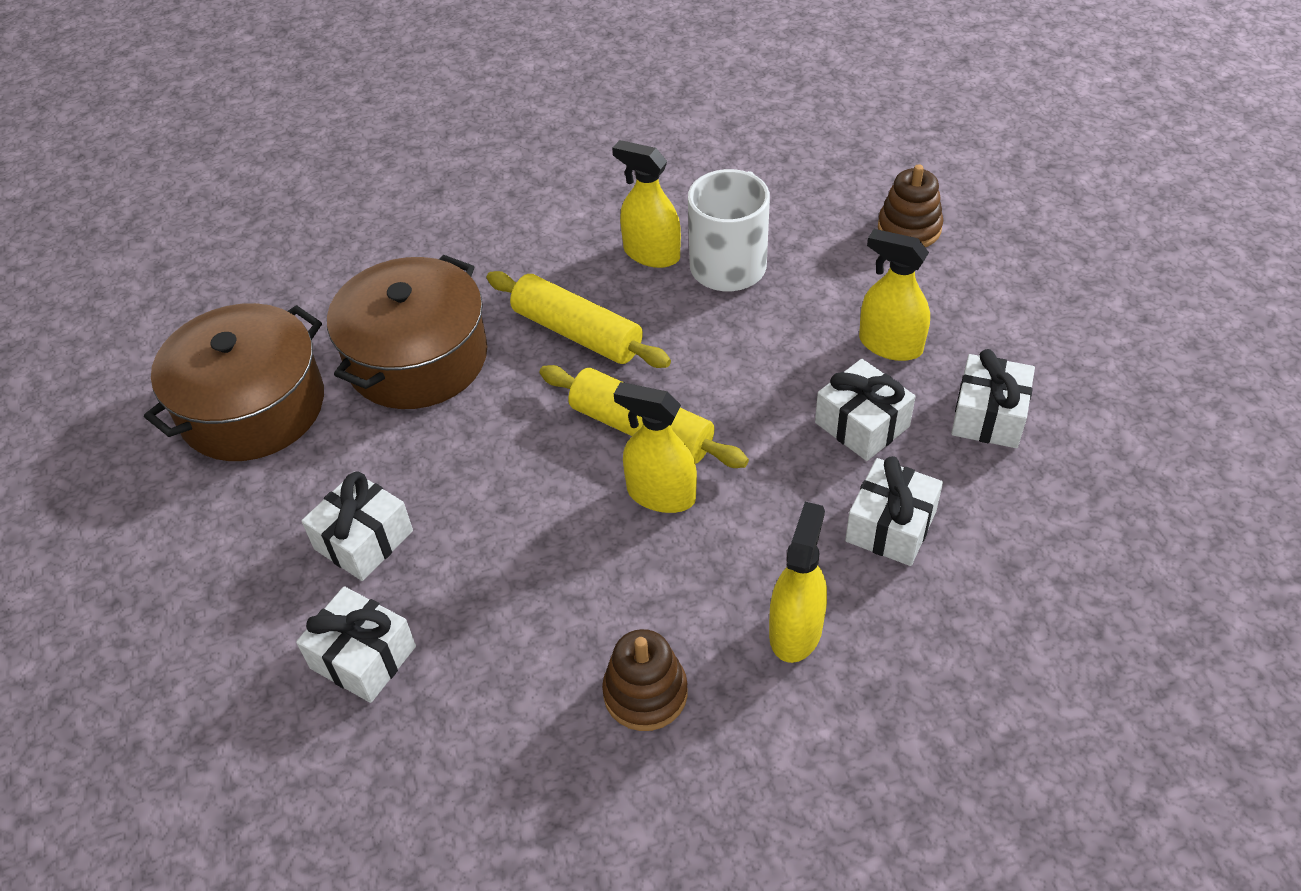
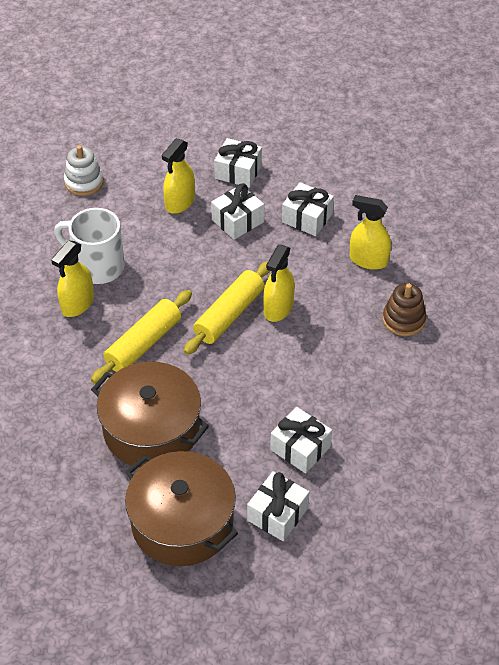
camera: 90 degrees left, 0 degrees up
(363, 657) = (381, 442): white gift -> white gift (277, 514)
(909, 228) = (84, 182): brown stacking toy -> white stacking toy

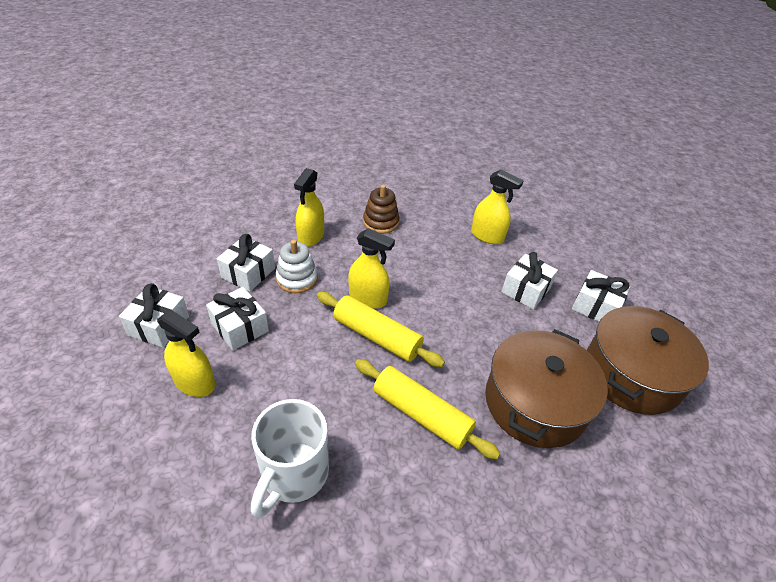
camera: 95 degrees left, 5 degrees down
(77, 304) = (360, 495): yellow spray bottle -> yellow spray bottle (487, 236)
(84, 182) = (116, 506): white stacking toy -> white stacking toy (297, 279)

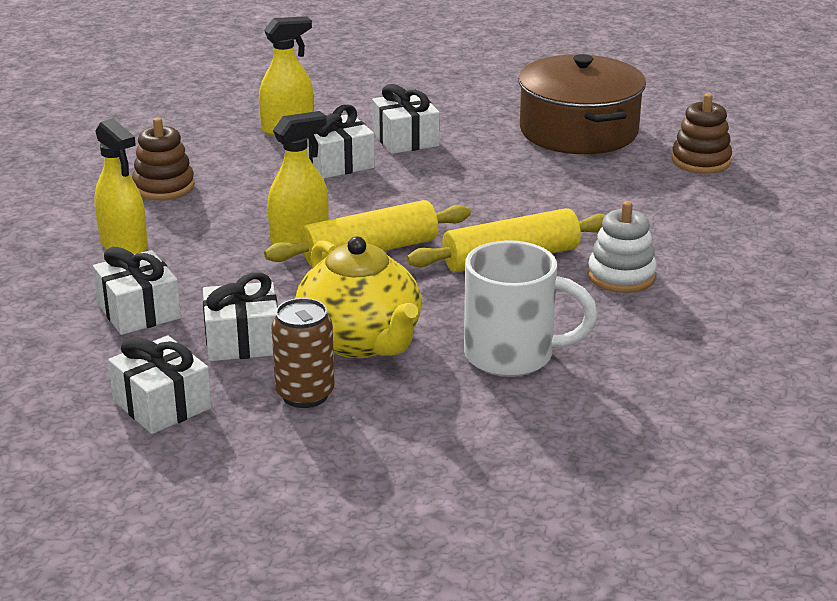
camera: 55 degrees left, 15 degrees down
(195, 382) = (305, 394): yellow spray bottle -> brown can
(268, 381) = (361, 341): none -> yellow teapot
(293, 474) = (513, 355): white mug -> white mug turned 45 degrees counterclockwise
(297, 279) = (199, 277): white stacking toy -> white stacking toy (621, 276)
(535, 402) = (560, 192): brown pot -> none
(596, 307) = (475, 112): white gift -> white gift (338, 163)
(671, 477) = (701, 161): none -> brown stacking toy

